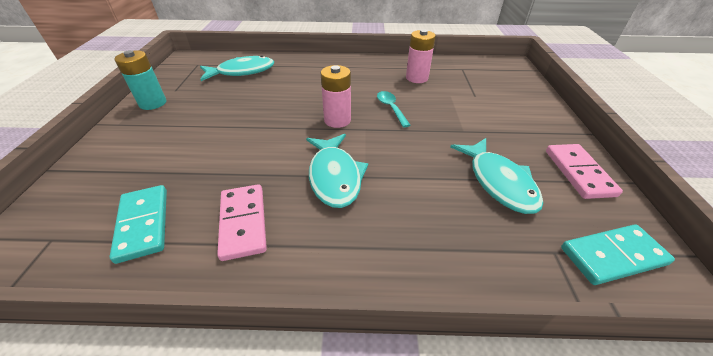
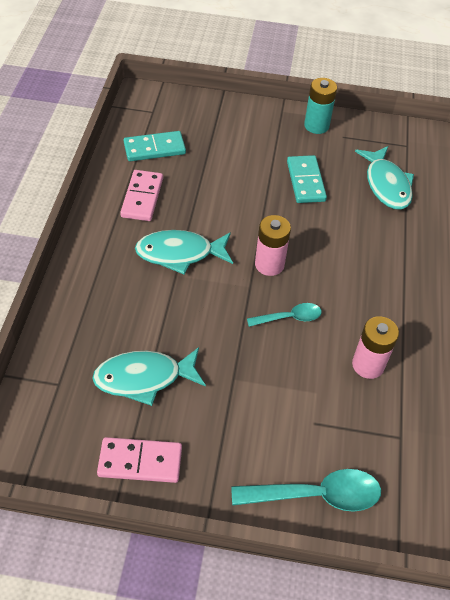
camera: 95 degrees right, 10 degrees up
(243, 222) = (142, 197): pink domino -> pink domino turned 75 degrees counterclockwise
(525, 93) = (316, 495): none -> turquoise spoon
(612, 256) = (41, 424): turquoise domino -> turquoise domino (306, 181)

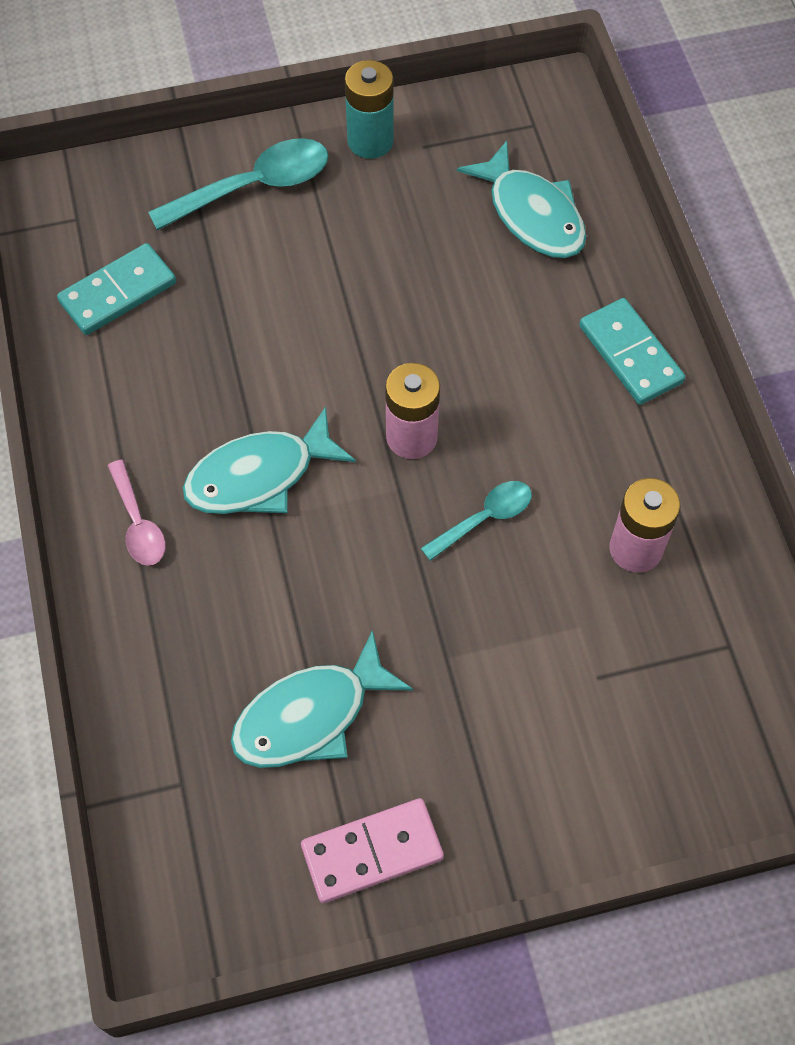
camera: 20 degrees left, 10 degrees up
(106, 252) = (138, 523): none -> pink spoon
(142, 197) = (145, 396): pink domino -> none
(306, 181) = (400, 258): turquoise domino -> turquoise domino (630, 354)
(316, 495) = (648, 788): turquoise spoon -> turquoise spoon (253, 187)

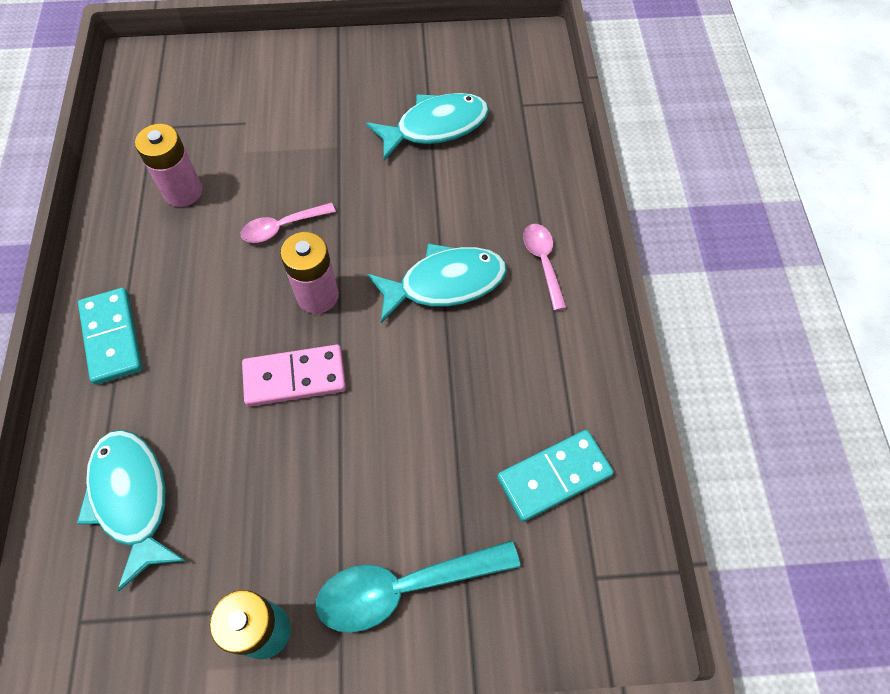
camera: 170 degrees left, 0 degrees up
(372, 852) = (412, 58): pink domino -> pink domino (295, 377)
(484, 518) = (282, 227): turquoise spoon -> pink spoon

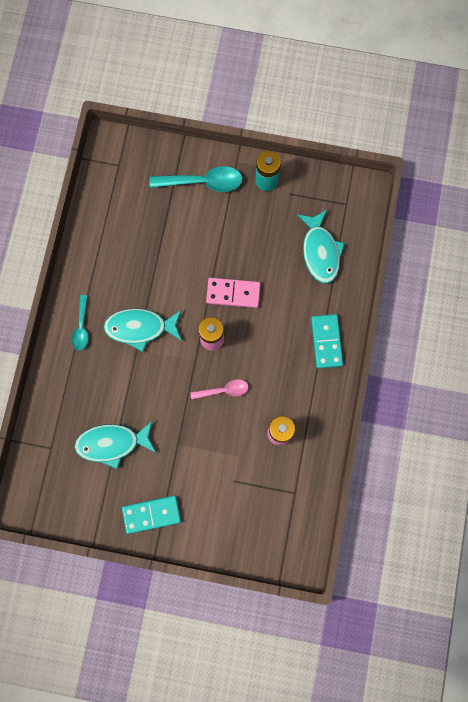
camera: 165 degrees left, 15 degrees up
(543, 262) = (81, 327): pink spoon -> turquoise spoon
(554, 476) = (120, 211): turquoise domino -> turquoise domino (151, 514)

